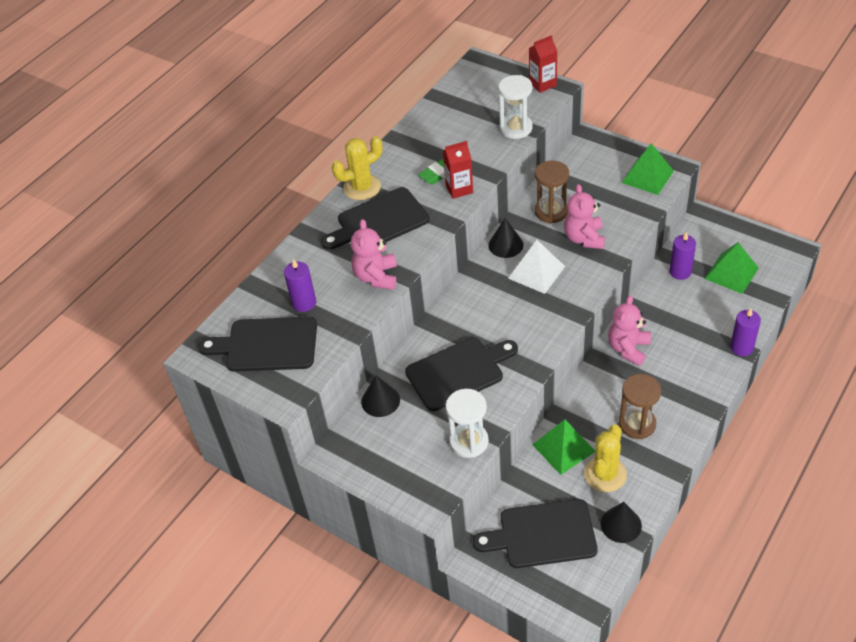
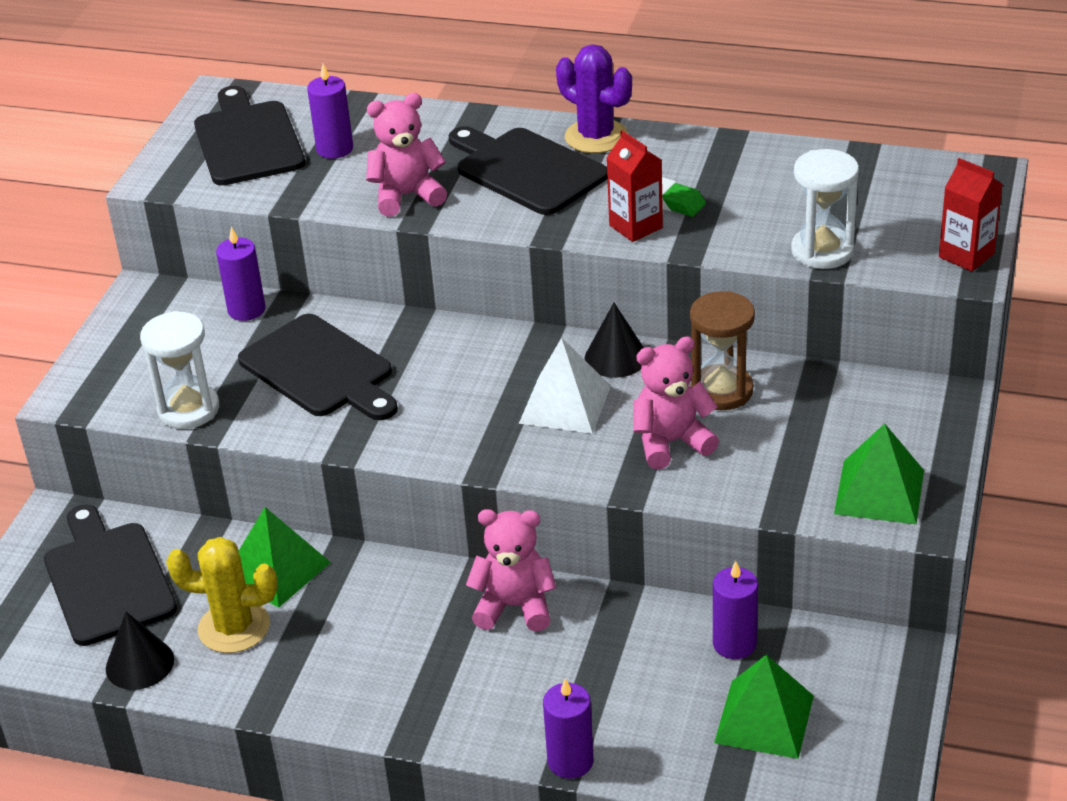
camera: 70 degrees right, 10 degrees down
(362, 187) = (596, 137): yellow cactus -> purple cactus
(380, 400) = (246, 310): black cone -> purple candle
(637, 424) = (347, 647): brown hourglass -> none

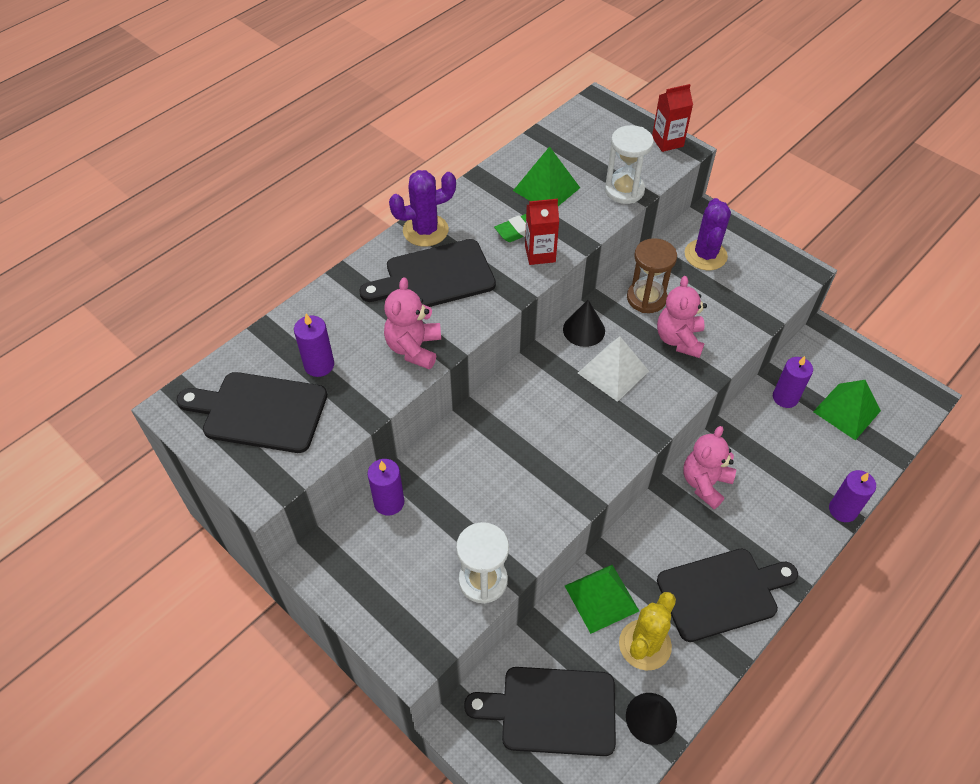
camera: 65 degrees left, 15 degrees up
(320, 369) = (491, 484): black cutting board -> black cutting board (721, 593)
(860, 418) = (705, 255): none -> purple cactus
(879, 492) = (770, 276): green pyramid -> green pyramid (546, 189)

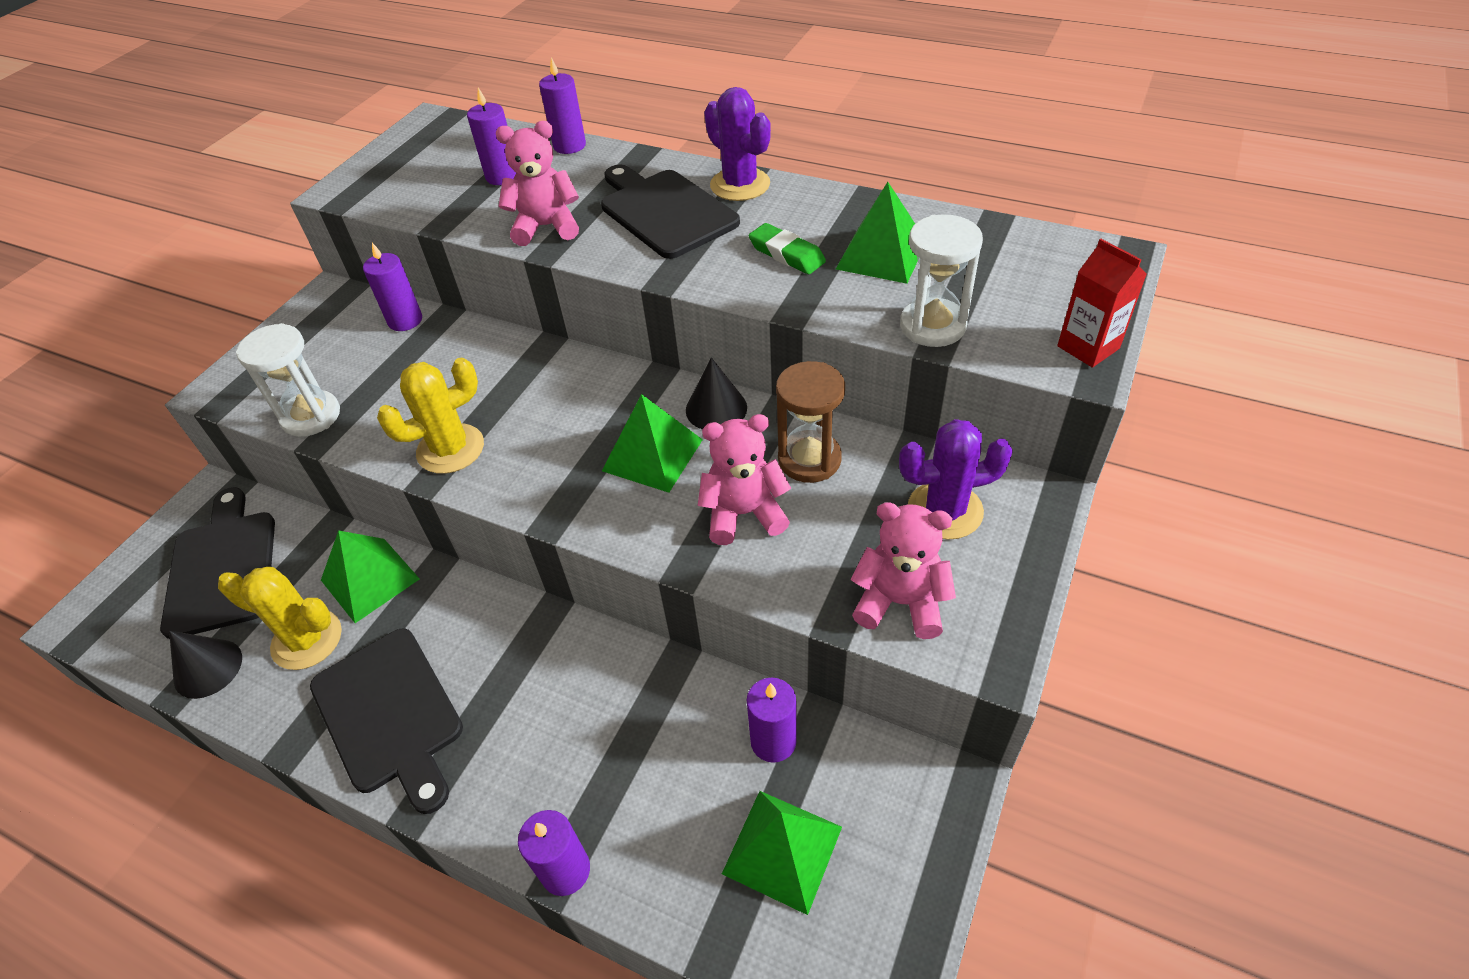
camera: 75 degrees right, 5 degrees down
(260, 411) = (432, 162): black cutting board -> none
(300, 314) = (569, 146): none -> purple candle
(540, 254) = (749, 279): red carton -> none
(561, 486) = (450, 449): none -> yellow cactus
(613, 372) = (652, 455): white pyramid -> green pyramid
(705, 483) = (569, 657): pink teddy bear -> pink teddy bear (900, 602)

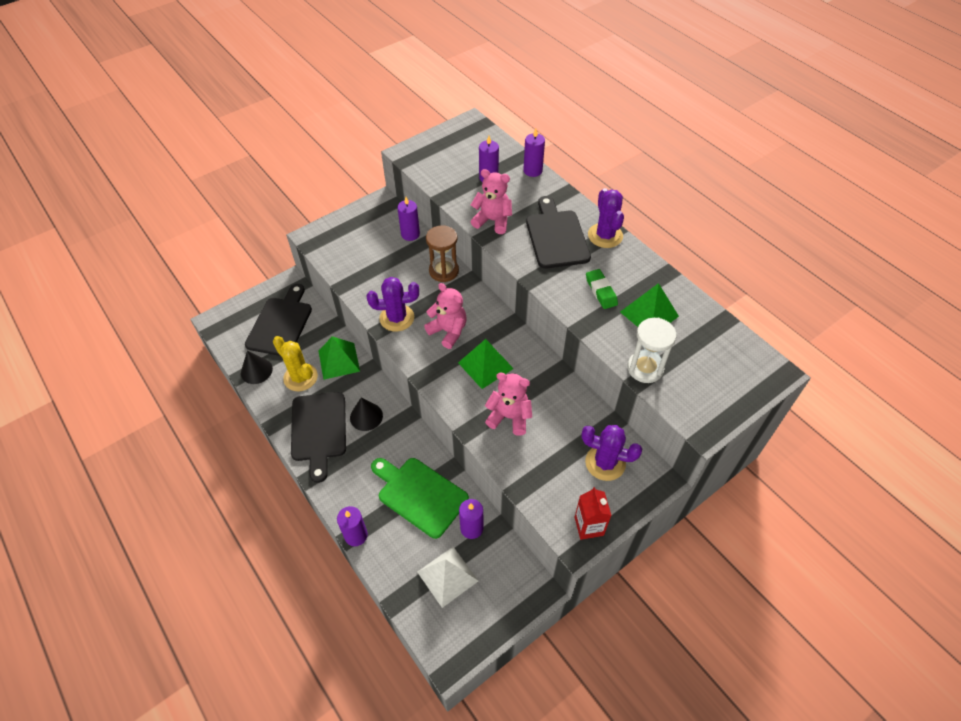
camera: 25 degrees right, 5 degrees up
(311, 416) = (344, 271): white hourglass -> none
(450, 449) = (397, 318): yellow cactus -> purple cactus
(647, 732) = (420, 495): none -> green cutting board
(716, 408) = (530, 354): black cone -> black cone (366, 416)
(782, 849) = (447, 576): green pyramid -> white pyramid
(809, 459) = (557, 404): brown hourglass -> brown hourglass (444, 271)
(900, 602) = (553, 496): pink teddy bear -> pink teddy bear (448, 331)
(1088, 347) = (715, 418): red carton -> red carton (589, 526)

